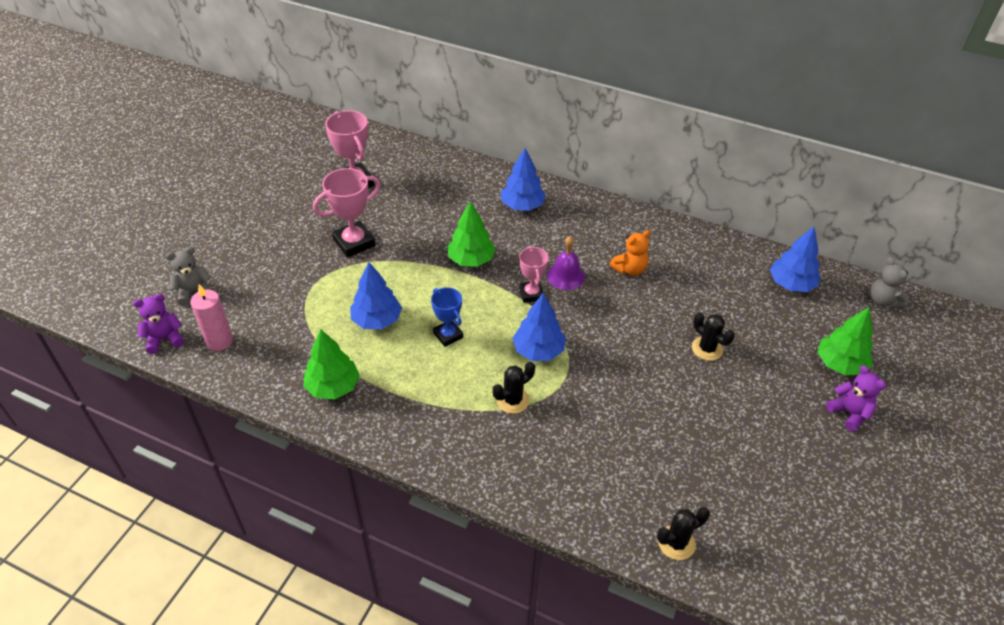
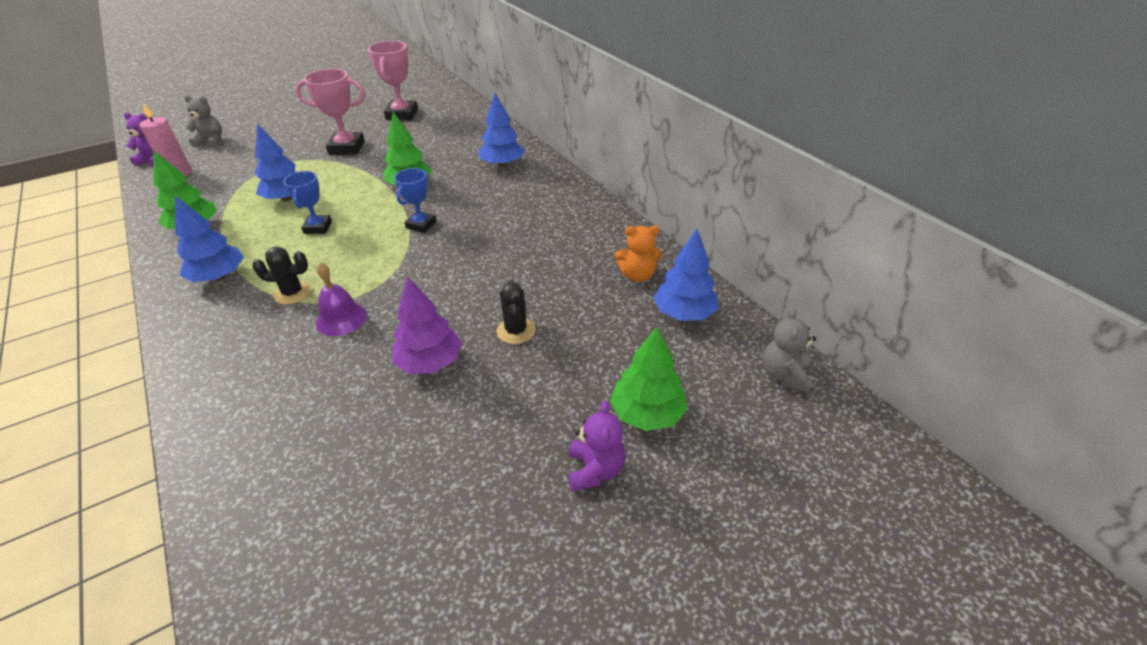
camera: 35 degrees right, 5 degrees down
(531, 294) = (421, 225): pink trophy -> blue trophy
(538, 350) = (366, 266): blue tree -> blue tree (219, 277)
(565, 276) = (467, 223): purple bell -> purple bell (341, 318)
(629, 269) = (530, 238): orange teddy bear -> orange teddy bear (637, 275)
(676, 543) = (240, 490): black cactus -> none
(681, 400) = (430, 362): none -> purple tree

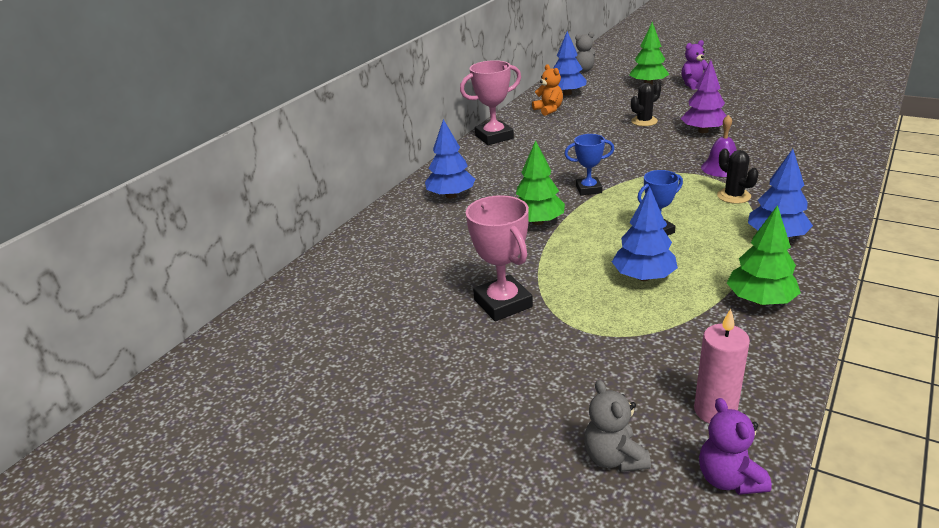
camera: 115 degrees left, 10 degrees down
(402, 114) = (374, 312): pink trophy -> pink trophy (494, 137)

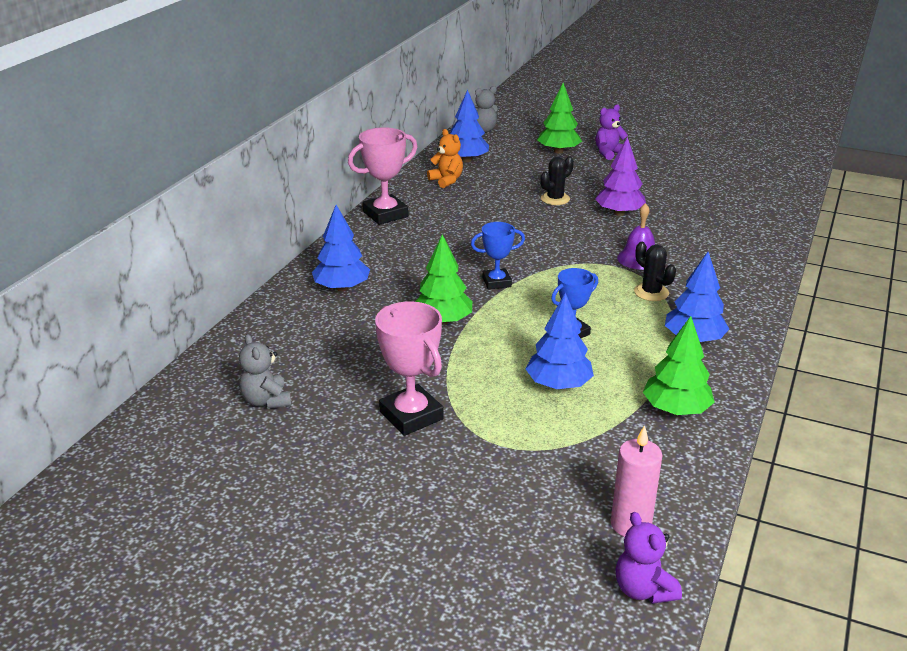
camera: 10 degrees left, 0 degrees up
(614, 458) = (534, 574): grey teddy bear -> grey teddy bear (266, 400)

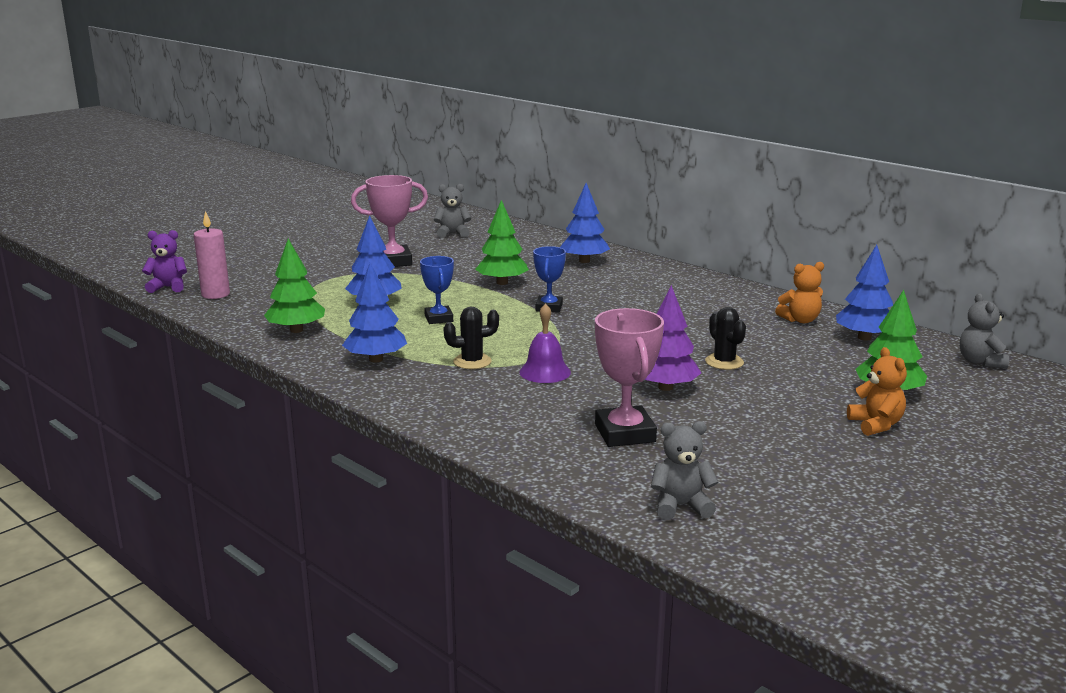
camera: 110 degrees right, 10 degrees down
(385, 214) = (721, 287): pink trophy -> pink trophy (625, 433)
(609, 153) = (876, 425): purple teddy bear -> orange teddy bear
(767, 192) = (680, 506): none -> grey teddy bear

